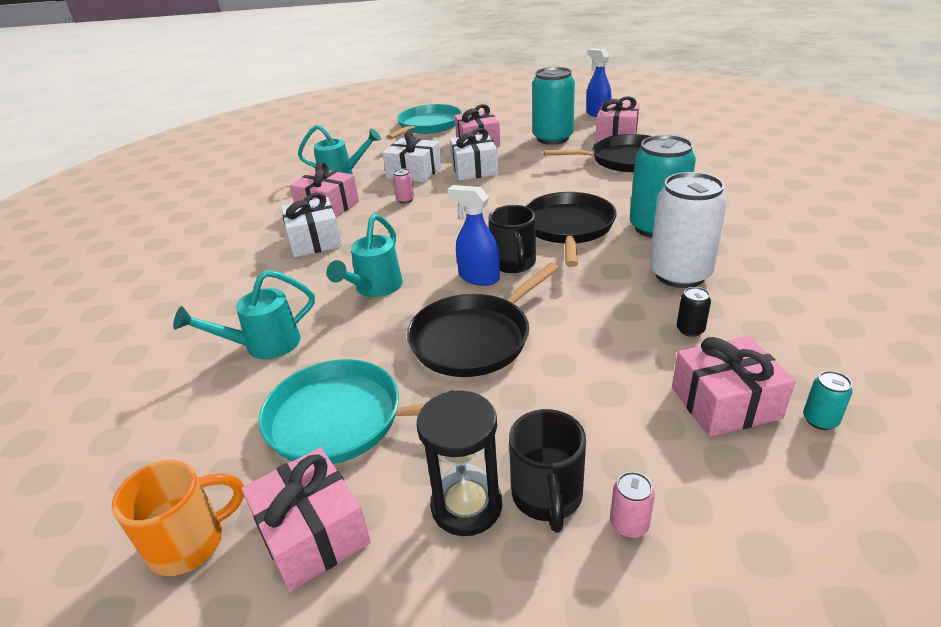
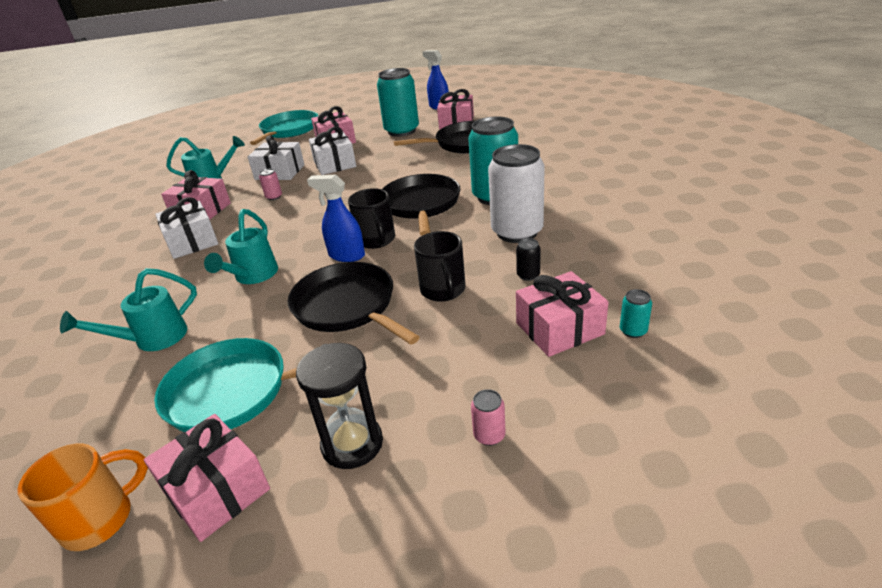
camera: 10 degrees left, 0 degrees up
(475, 338) = (347, 306): black pan -> black pan turned 105 degrees clockwise
(547, 497) = (420, 425): black mug -> black mug (443, 291)

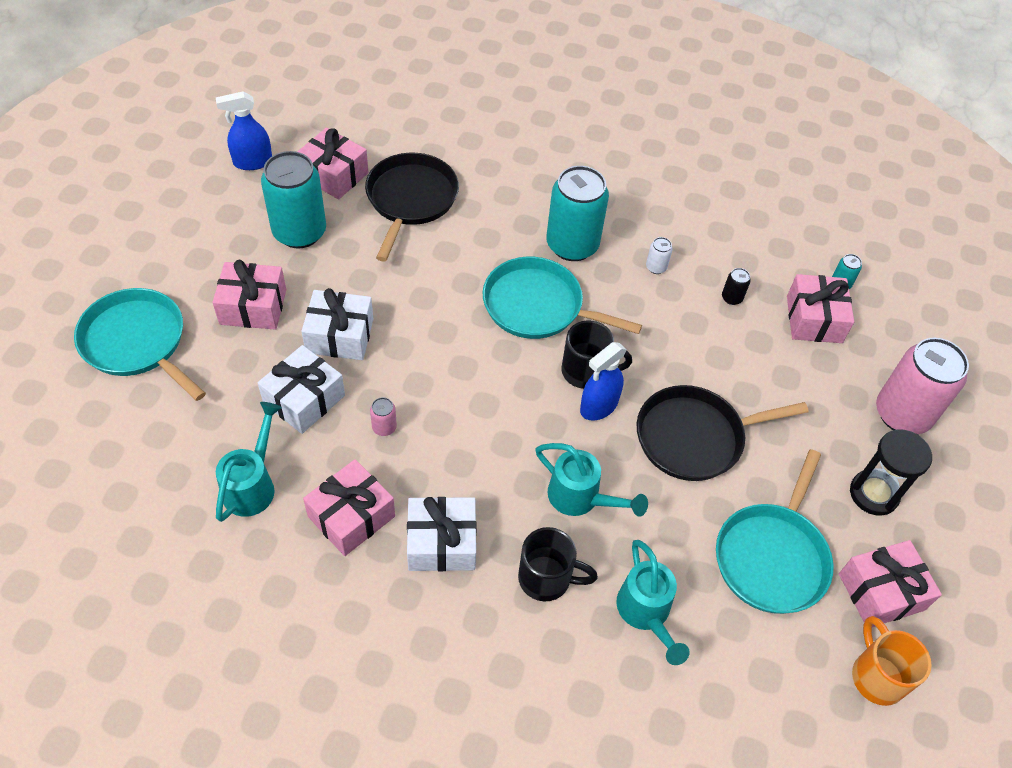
camera: 70 degrees left, 20 degrees up
(421, 205) = (538, 306): black pan -> turquoise pan
(443, 291) = (716, 361): black mug -> black mug (546, 578)
(489, 435) = (902, 414): pink can -> pink can, size x2.50
(517, 232) = (656, 267): white can -> white can, size x0.40

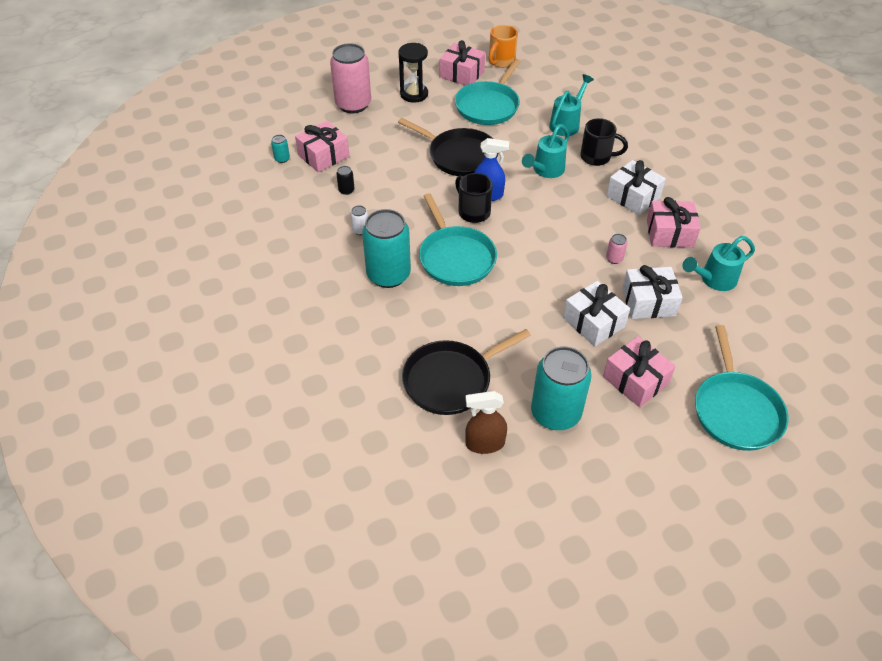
camera: 130 degrees left, 5 degrees down
(252, 162) = (537, 507): blue spray bottle -> none
(334, 175) = (484, 443): pink gift -> brown spray bottle
(546, 578) = (596, 157): black mug -> black mug turned 135 degrees clockwise
(580, 498) = (545, 170): turquoise watering can -> turquoise watering can turned 135 degrees counterclockwise
(772, 557) = (488, 106): turquoise pan -> turquoise pan turned 135 degrees clockwise

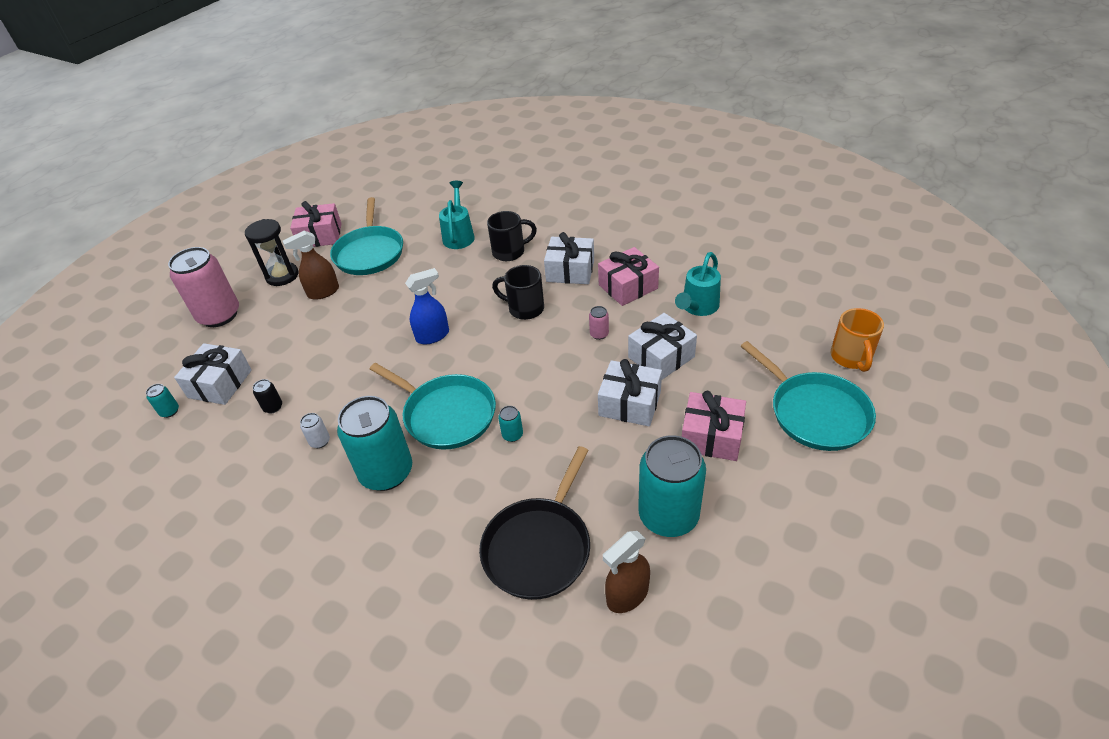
camera: 30 degrees left, 5 degrees down
(323, 156) = (220, 384): pink gift -> white gift
(434, 121) = (323, 292): none -> brown spray bottle
(459, 156) = (375, 312): black pan -> none
(473, 212) = (430, 359): black mug -> black mug (524, 308)
(490, 297) = (512, 435): none -> turquoise can
(501, 61) = (352, 208): orange mug -> orange mug (851, 358)
(545, 170) = (472, 286): turquoise watering can -> none

